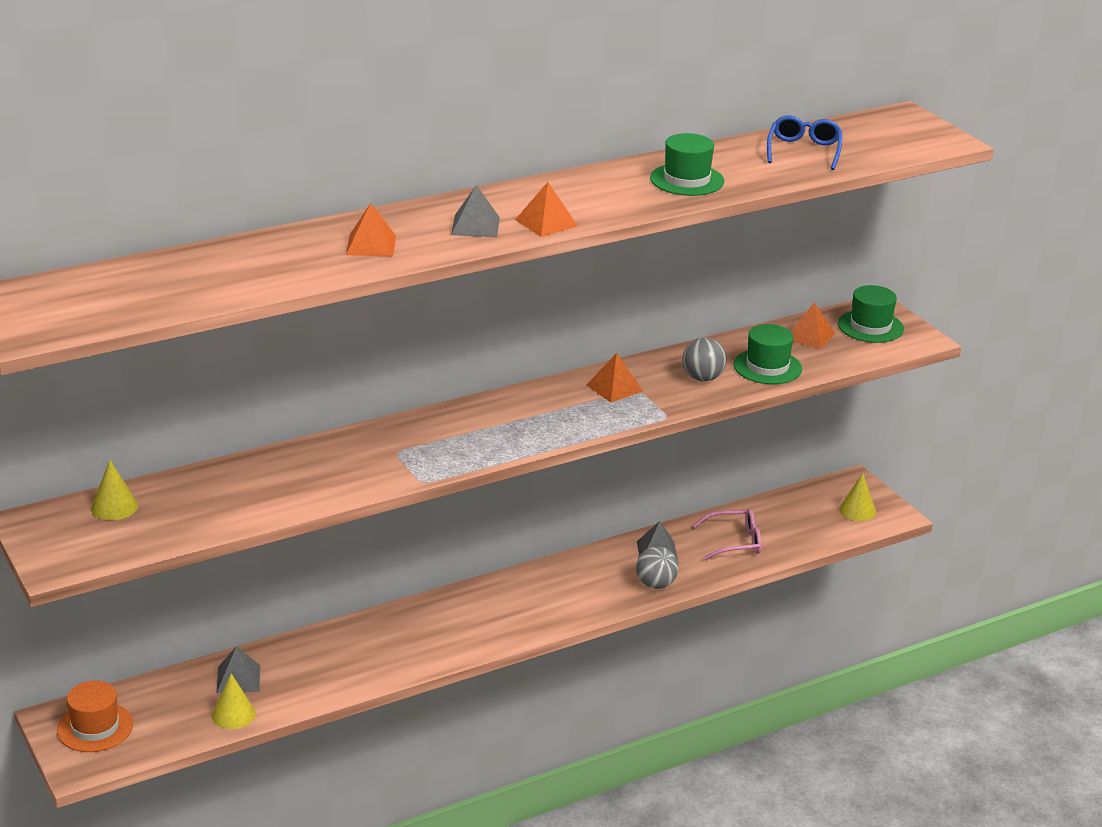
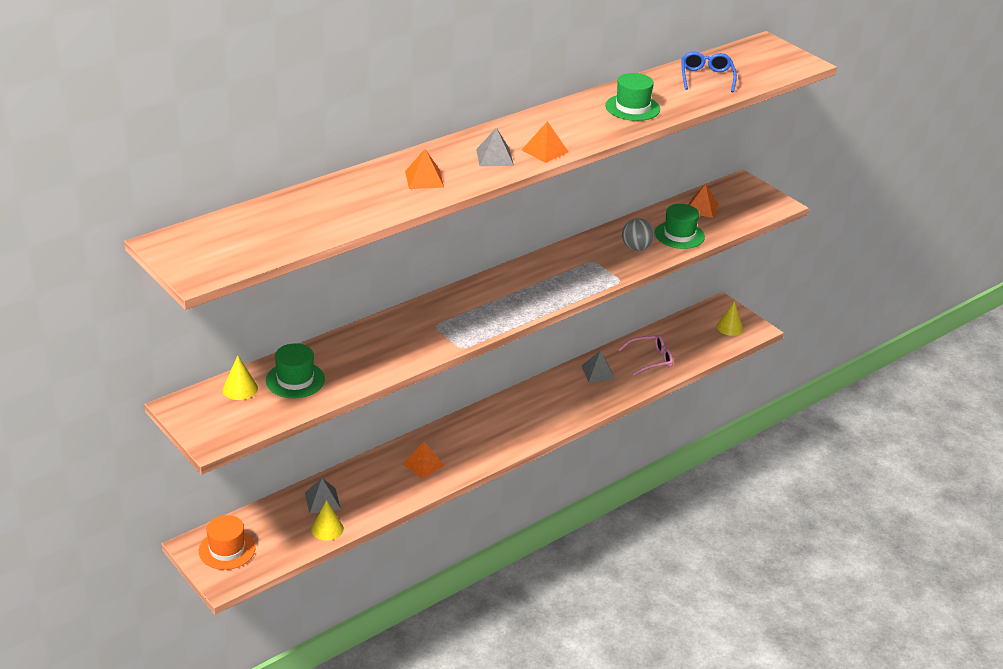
camera: 10 degrees left, 5 degrees up
(614, 388) = (576, 260): orange pyramid -> orange pyramid (423, 464)
(655, 584) = (603, 397): grey ball -> none
(870, 326) = (741, 197): green hat -> green hat (295, 380)

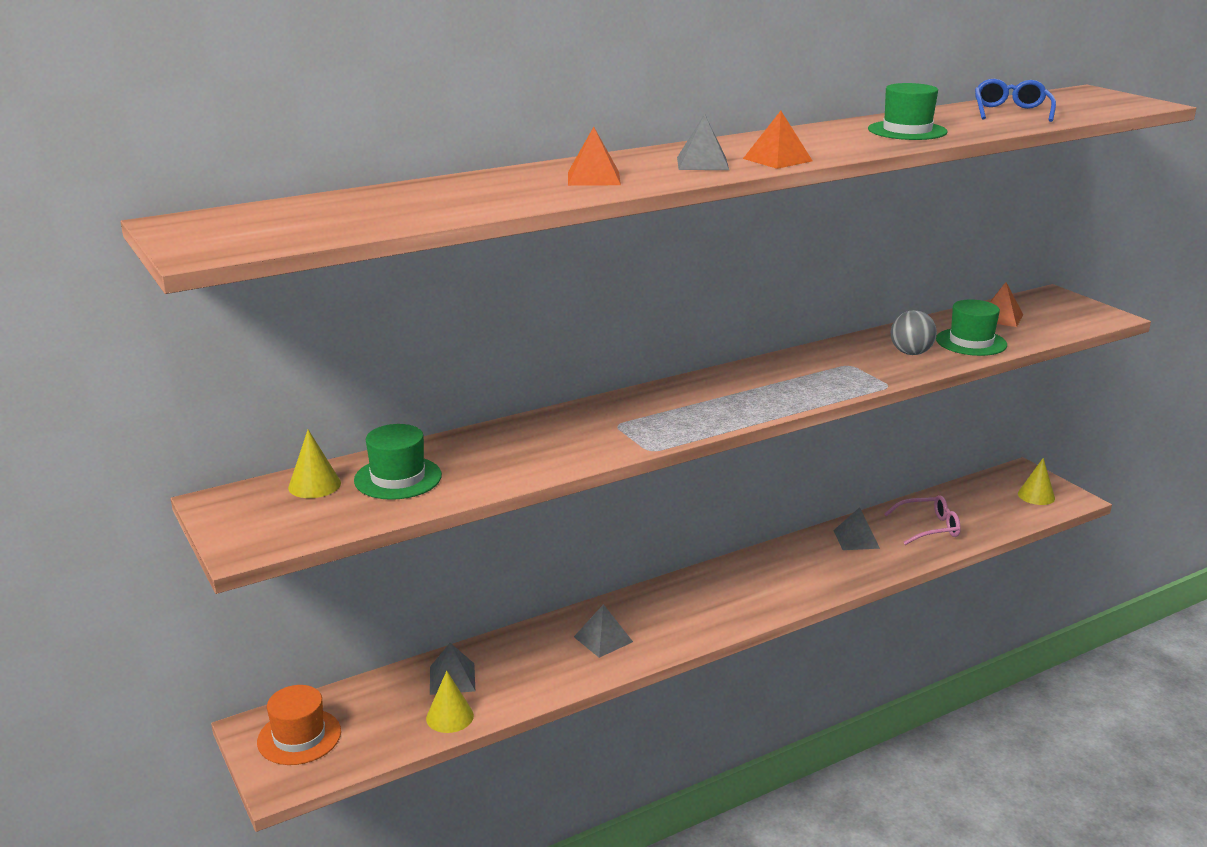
camera: 10 degrees right, 10 degrees down
(423, 464) = (603, 639): orange pyramid -> grey pyramid

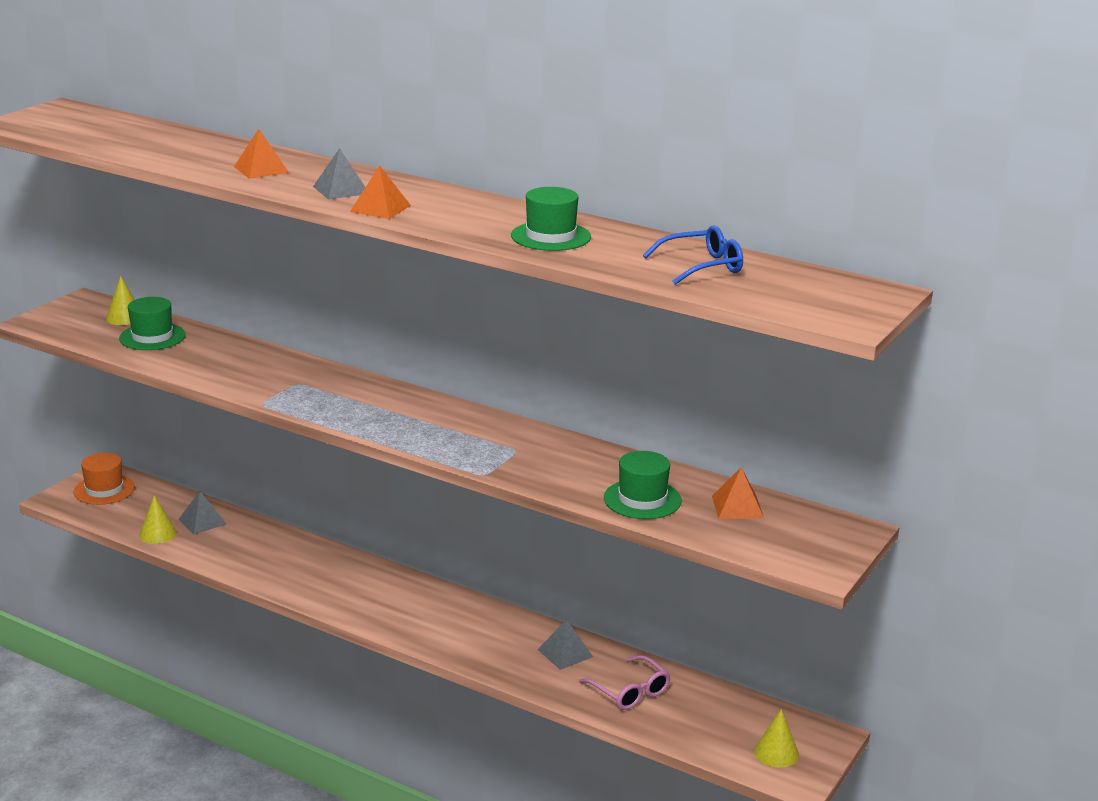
camera: 60 degrees right, 0 degrees up
(603, 639) = (296, 566): grey pyramid -> none
(911, 353) = (577, 474): grey ball -> none

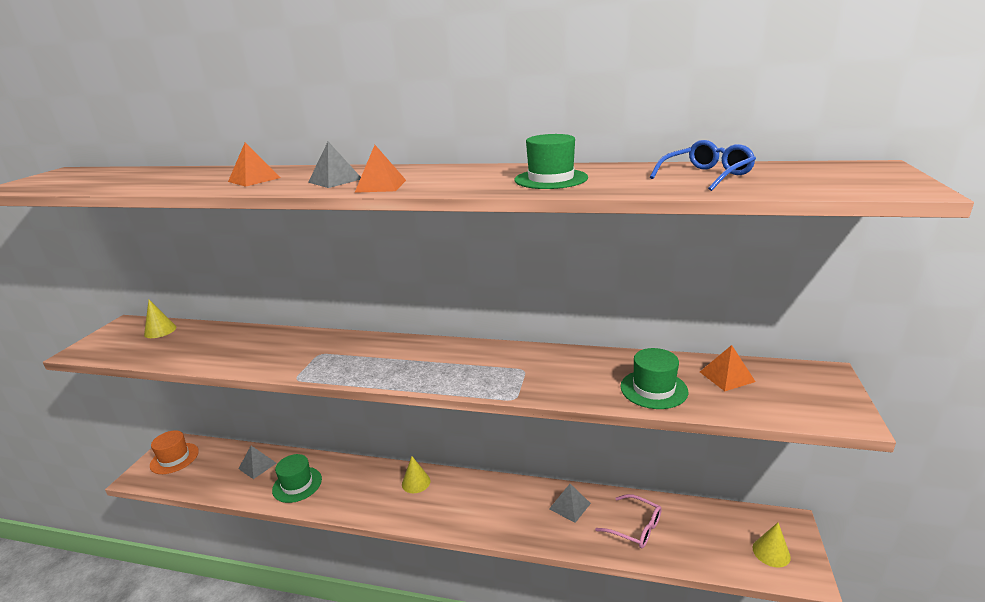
camera: 15 degrees left, 0 degrees up
(152, 337) = (186, 341): green hat -> green hat (297, 484)
(158, 534) = (224, 486): yellow cone -> yellow cone (416, 482)

